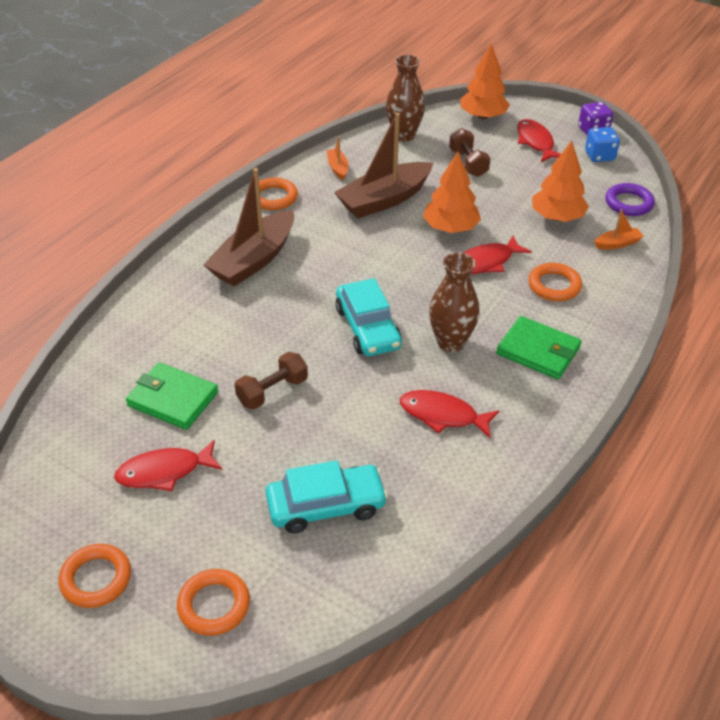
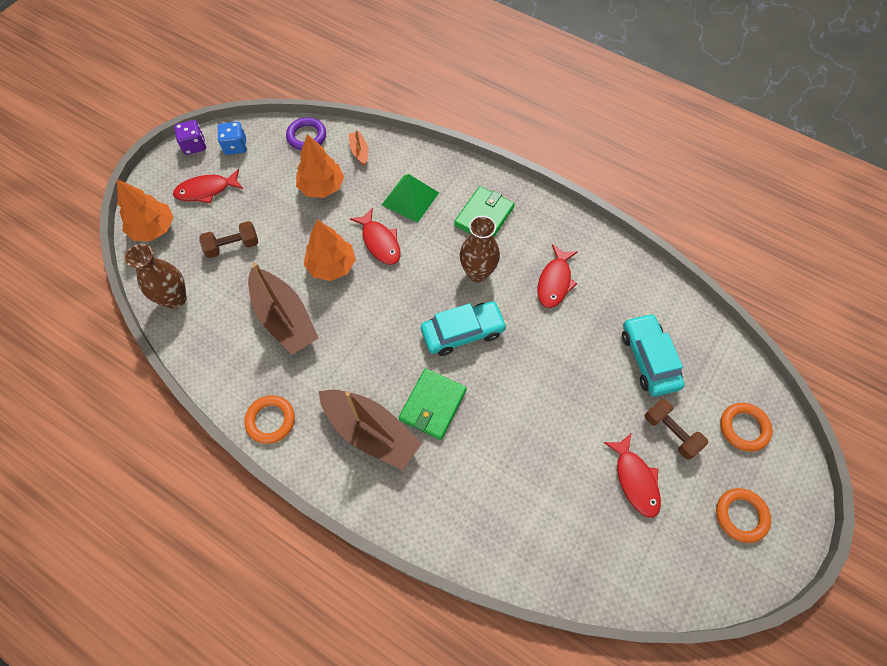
camera: 90 degrees left, 20 degrees up
(173, 399) = (557, 484): green wallet -> green wallet (433, 405)
(272, 391) = (541, 403): brown dumbbell -> brown dumbbell (670, 432)
(337, 168) = (226, 360): orange boat -> none
(554, 285) = (410, 198): orange ring -> green pyramid

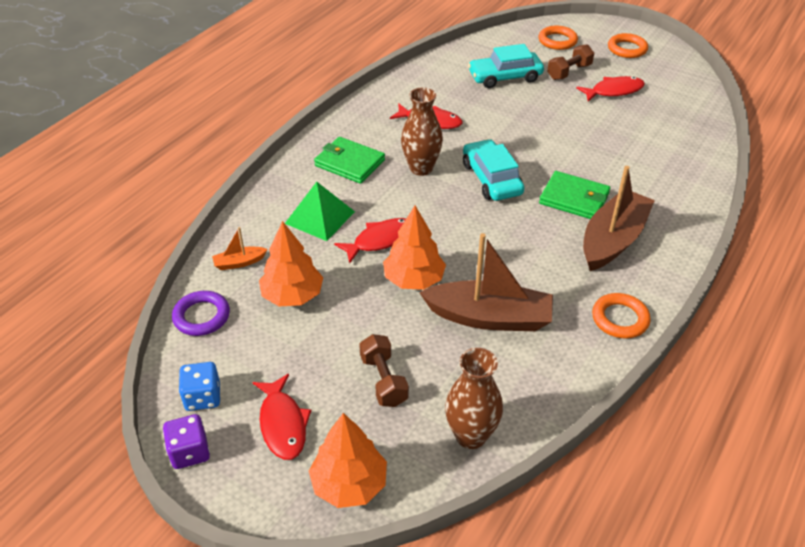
camera: 90 degrees left, 20 degrees down
(284, 318) = (489, 317): brown boat -> brown boat turned 45 degrees clockwise

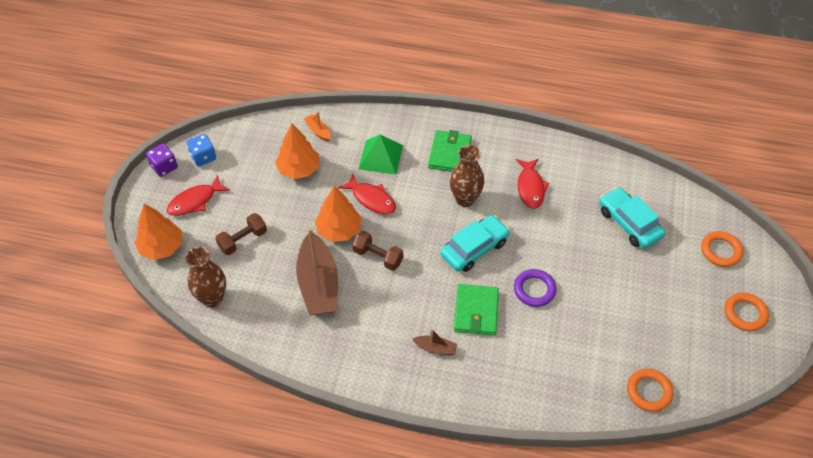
camera: 70 degrees right, 10 degrees up
(201, 316) = (264, 131): purple ring -> purple ring (534, 290)
(569, 72) = (669, 271): brown dumbbell -> brown dumbbell (378, 257)
(613, 240) = (435, 348): brown boat -> brown boat, size x0.44
(614, 91) = (657, 314): red fish -> none
(620, 319) = (346, 367): orange ring -> orange ring (649, 391)

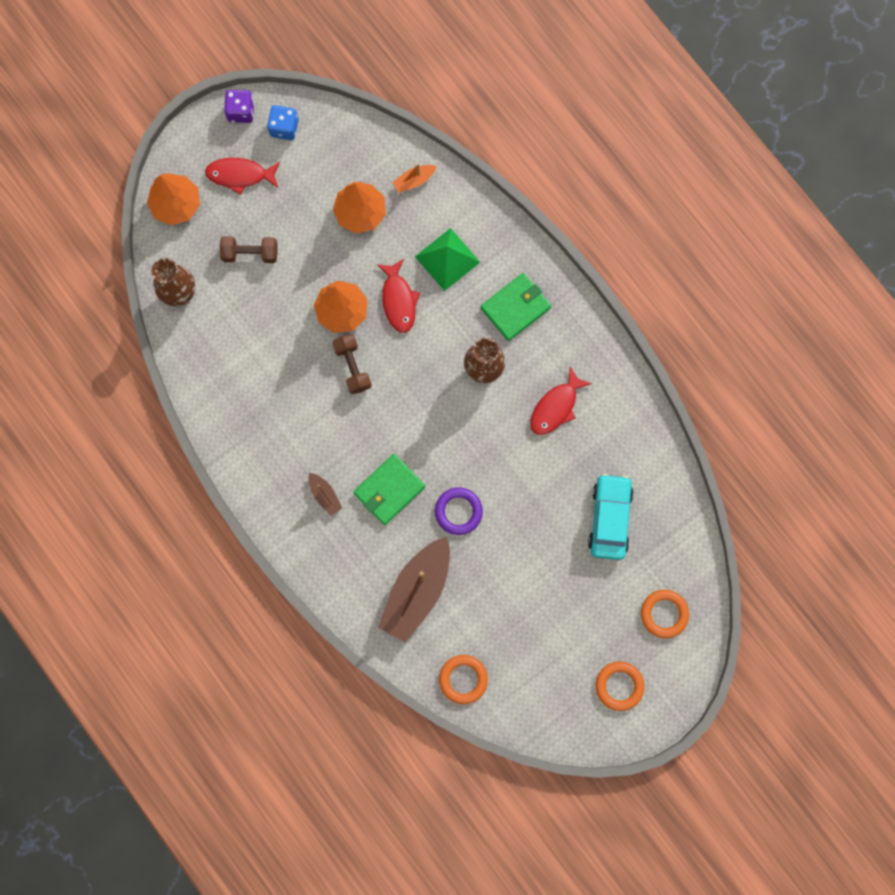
camera: 40 degrees right, 25 degrees up
(318, 131) = (414, 180): orange boat -> orange boat turned 120 degrees counterclockwise
(318, 284) = (279, 353): brown boat -> brown boat (417, 591)
(474, 248) = (444, 428): turquoise car -> none

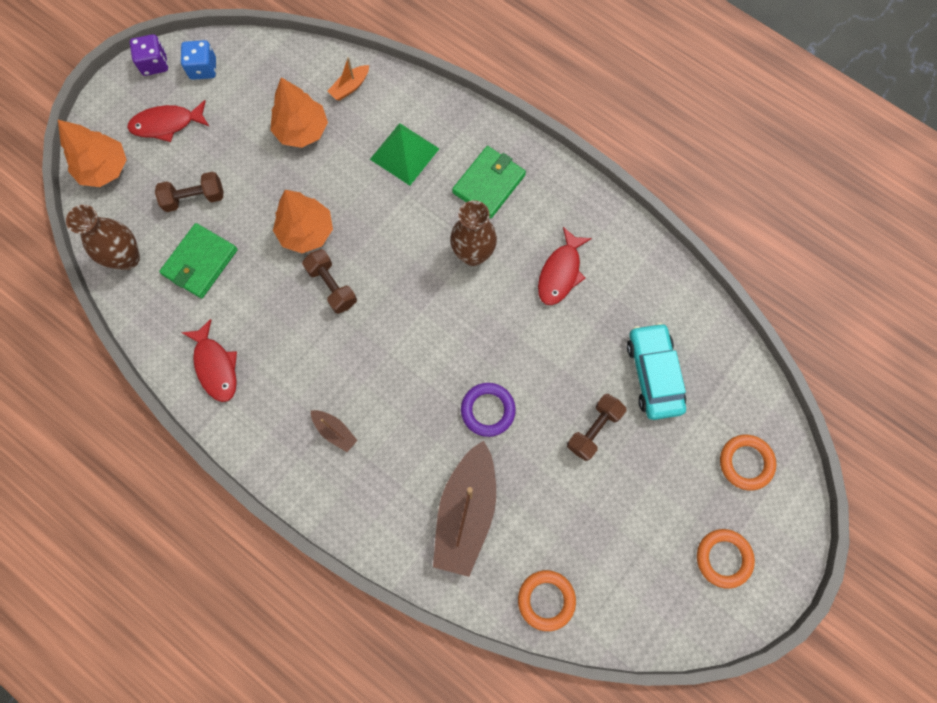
camera: 15 degrees left, 5 degrees down
(389, 490) = (405, 407): green wallet -> green wallet (200, 262)
(398, 300) = (364, 206): red fish -> red fish (215, 366)
(544, 552) = (594, 429): none -> brown dumbbell

